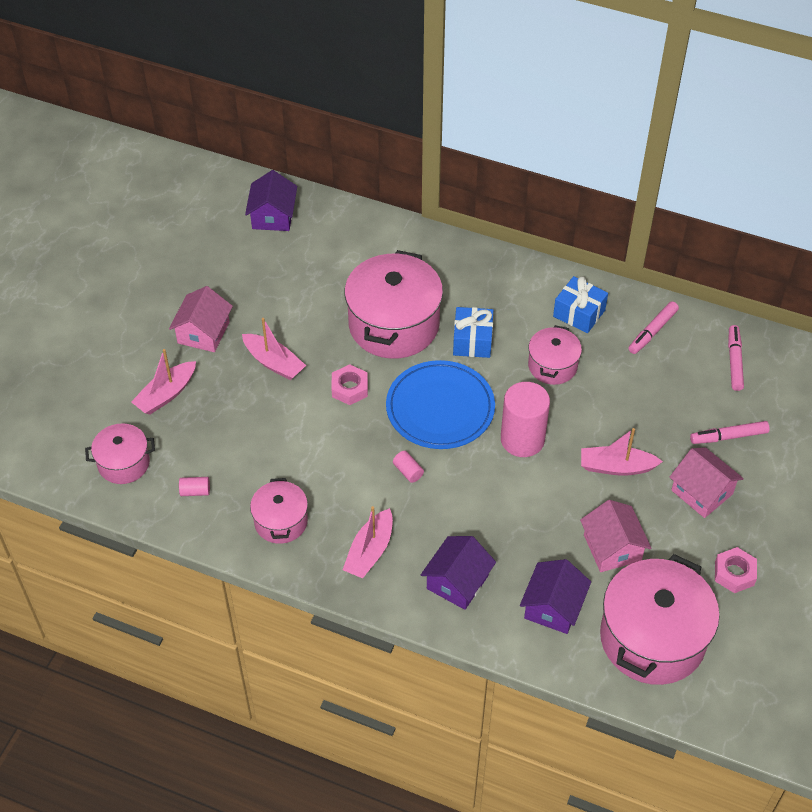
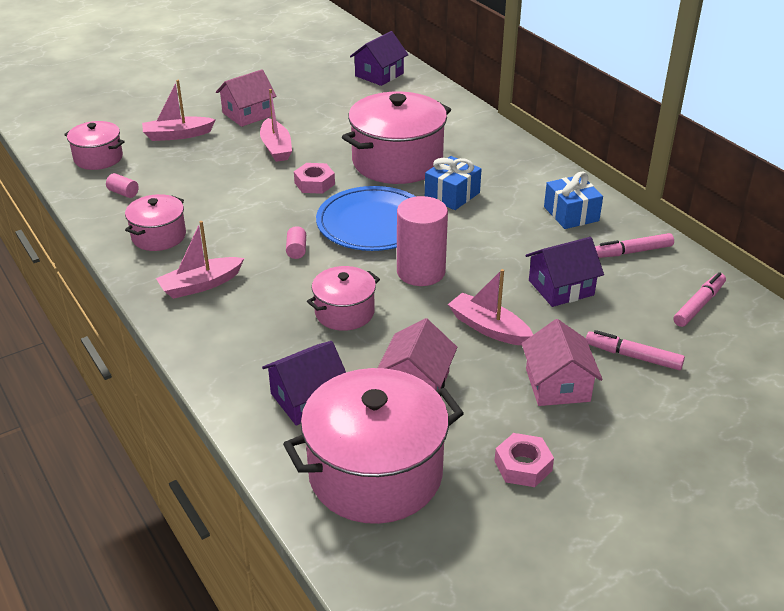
camera: 35 degrees right, 15 degrees down
(457, 582) = (245, 339): purple house -> purple house (561, 288)
(552, 366) = (506, 237): pink pot -> pink pot (344, 312)

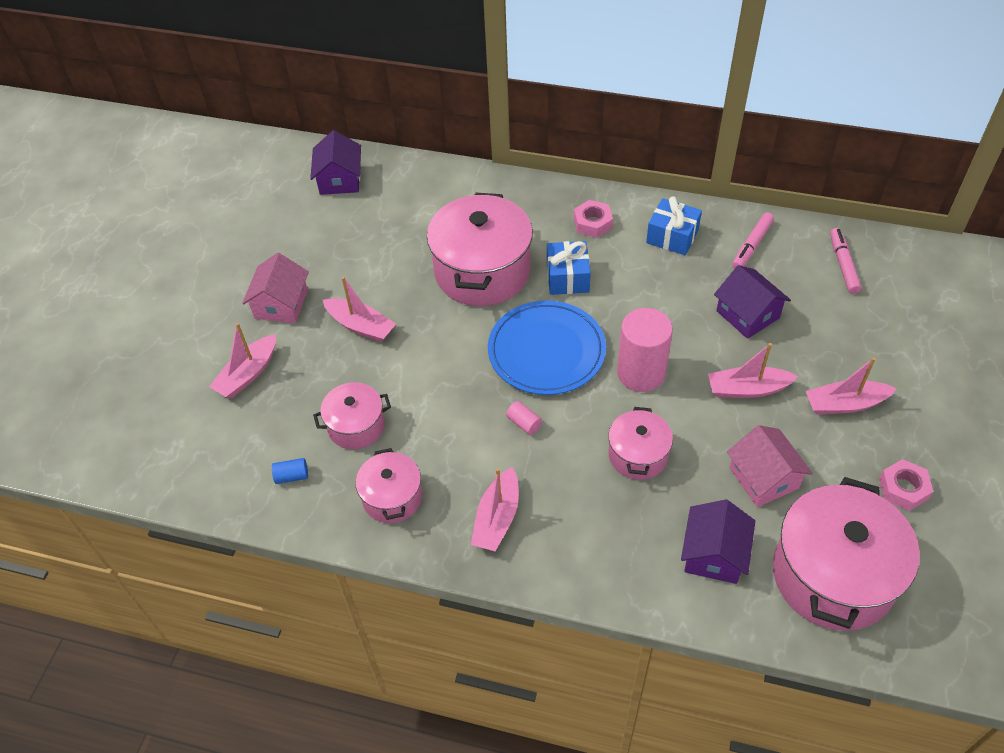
camera: 40 degrees left, 15 degrees up
(98, 158) = (208, 455): pink pot -> pink pot (356, 426)
(123, 193) = (292, 476): pink cylinder -> blue cylinder
(314, 183) = (446, 343): pink nut -> pink nut (592, 223)
(557, 385) = (845, 404): pink house -> pink boat
(561, 288) = (747, 314): purple house -> purple house turned 60 degrees counterclockwise
(633, 356) = (857, 342): pink marker -> none

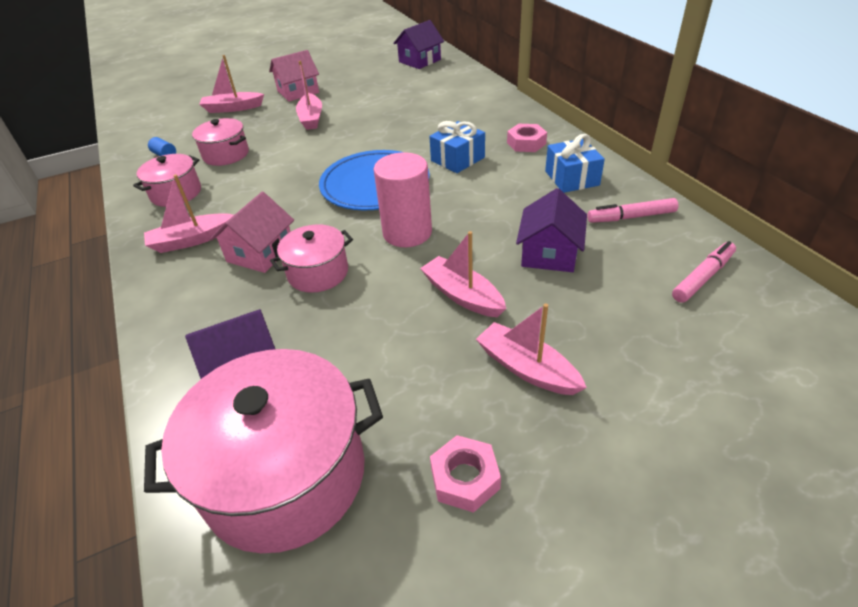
camera: 50 degrees right, 10 degrees down
(482, 271) = (414, 130): pink pot -> none
(524, 423) = (294, 208): pink cylinder -> none
(764, 478) = (367, 358): pink house -> pink house (260, 253)

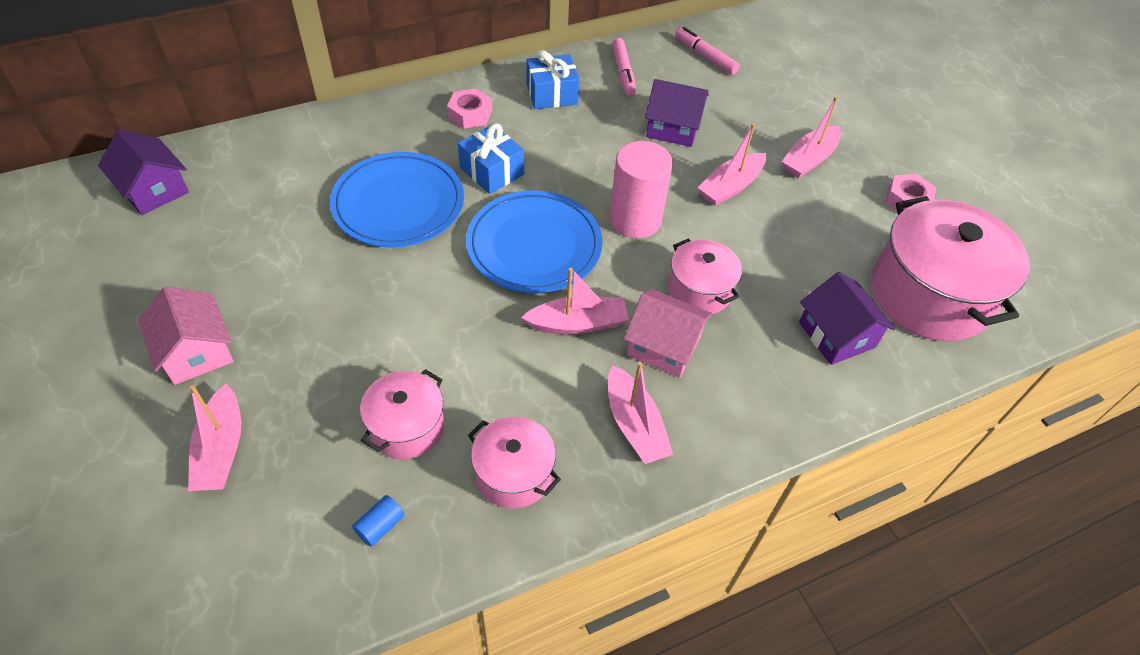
camera: 95 degrees left, 10 degrees up
(311, 118) = (317, 323): pink boat -> pink boat (577, 323)
(416, 128) = (398, 204): none -> blue plate

